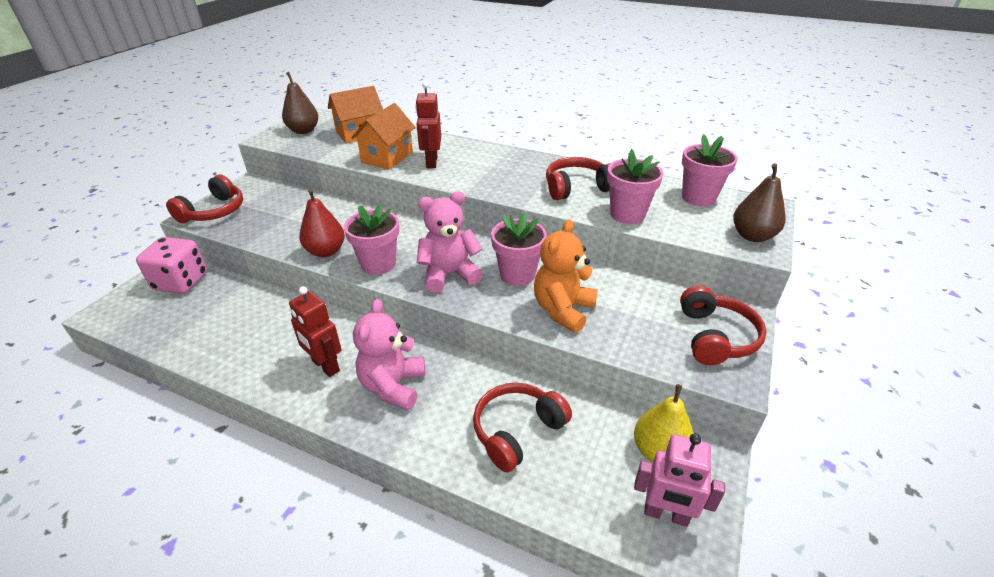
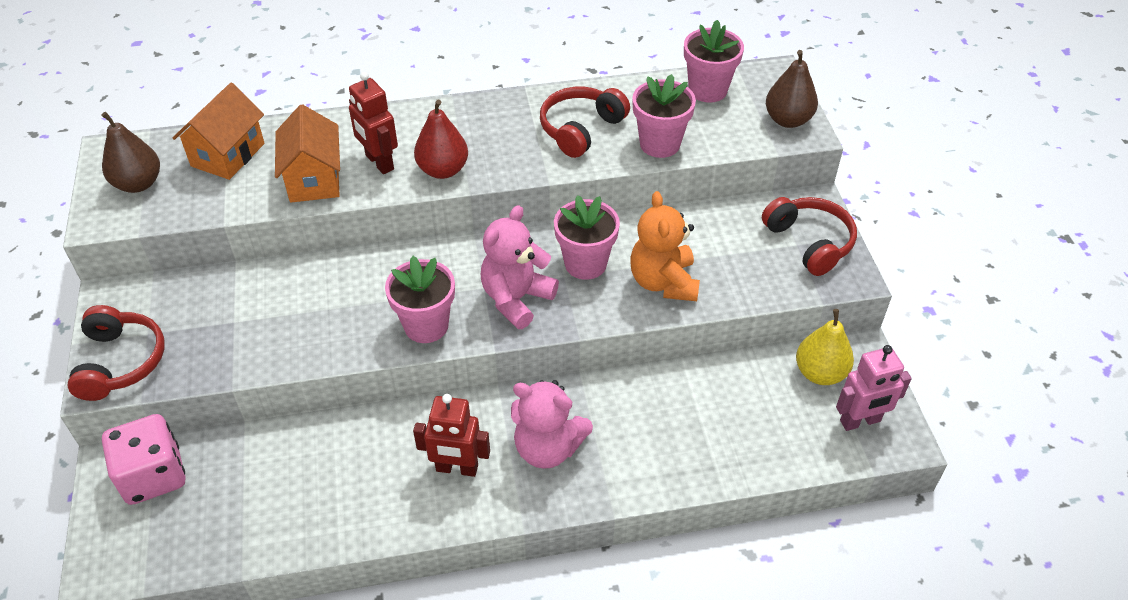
camera: 35 degrees left, 10 degrees up
(326, 251) = (345, 341): red pear -> red pear (443, 170)
(393, 386) = (548, 448): pink teddy bear -> pink teddy bear turned 45 degrees counterclockwise
(517, 431) = (698, 422): red headphones -> none

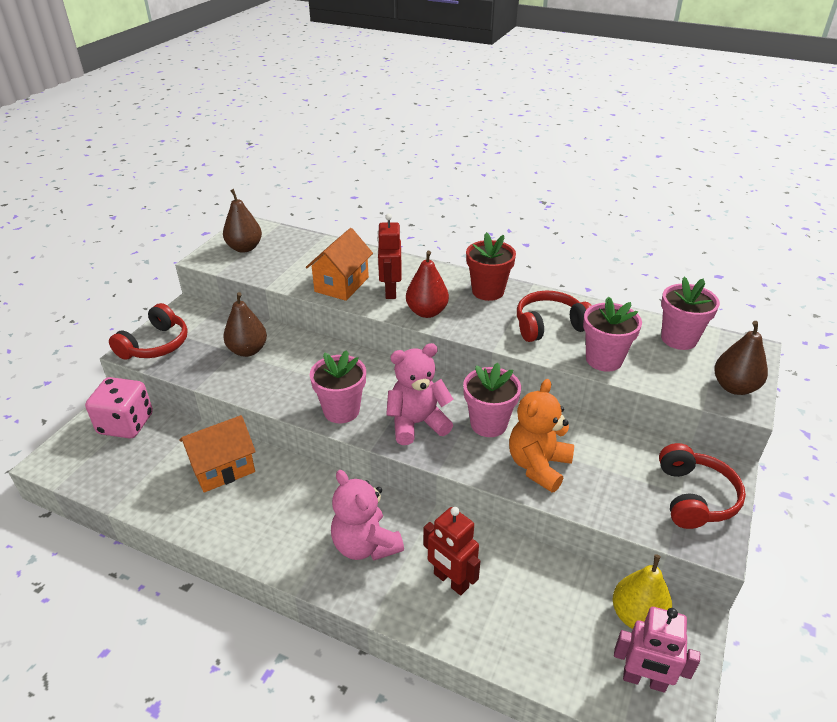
camera: 35 degrees right, 10 degrees down
(228, 155) = (307, 252): orange house -> orange house (223, 468)
(249, 311) = (248, 350): none -> brown pear
(457, 468) = (293, 522): red robot -> red robot (450, 581)
(486, 116) = (488, 291): none -> red flower pot

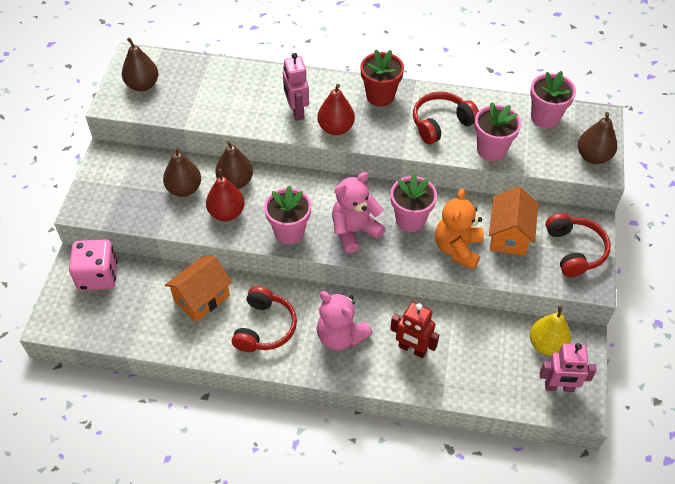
camera: 15 degrees left, 15 degrees up
(155, 345) = (98, 199): red headphones -> red headphones (265, 327)
(281, 380) = (226, 213): none -> red pear
(305, 353) = (235, 182): none -> brown pear
(341, 284) = (251, 112): orange house -> orange house (509, 235)
(390, 291) = (296, 111): red robot -> pink robot

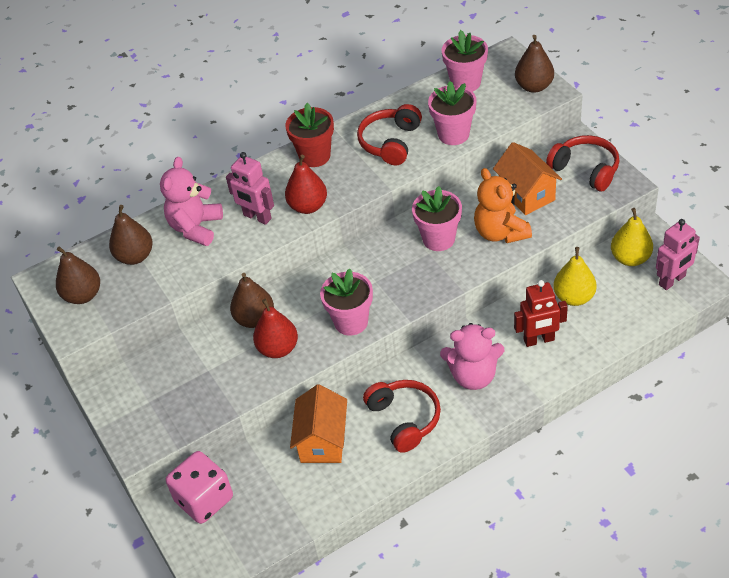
camera: 35 degrees left, 5 degrees down
(184, 189) = (215, 359): brown pear -> brown pear (135, 256)
(354, 231) = (404, 281): pink teddy bear -> pink teddy bear (196, 227)
(472, 339) = (574, 297): none -> yellow pear

